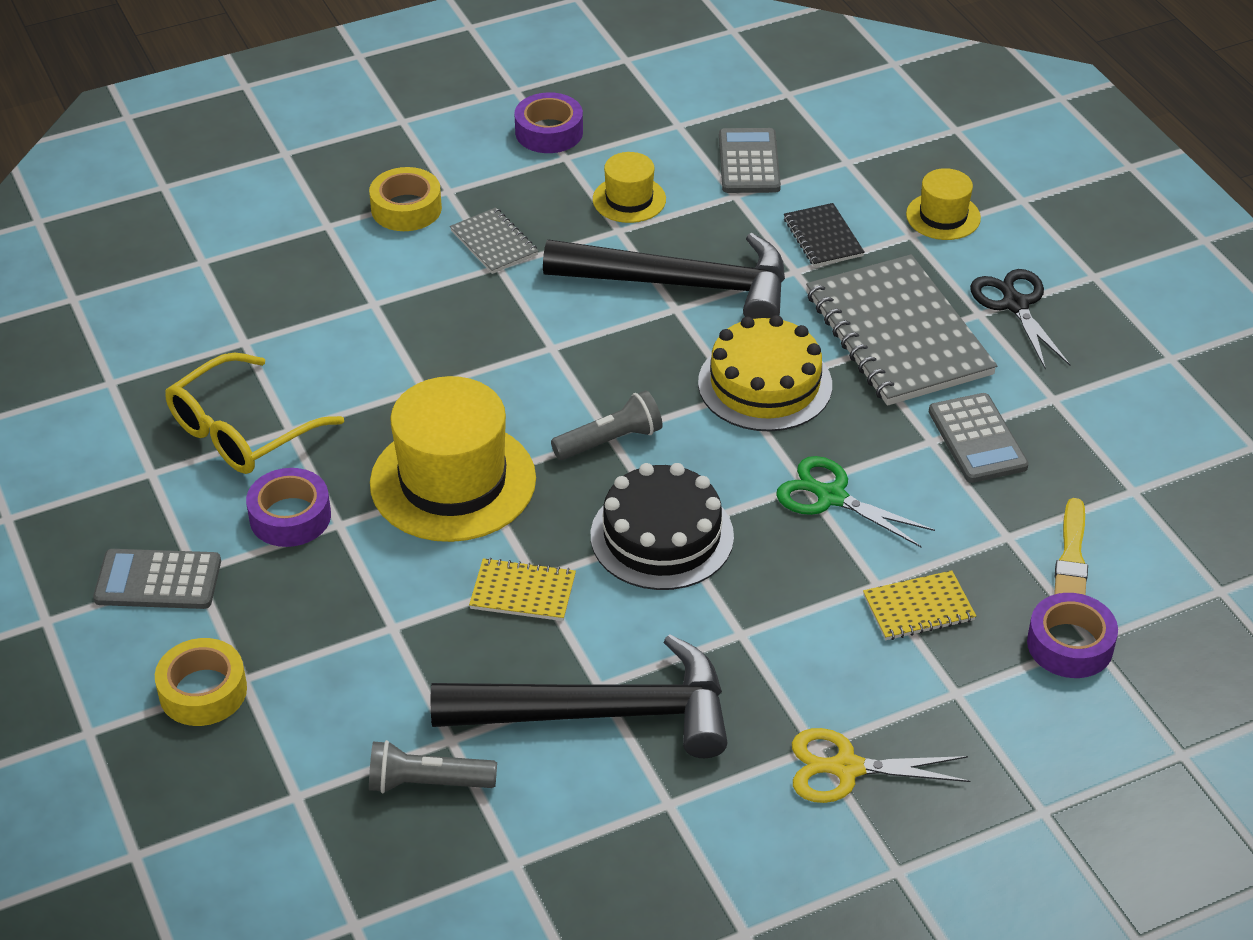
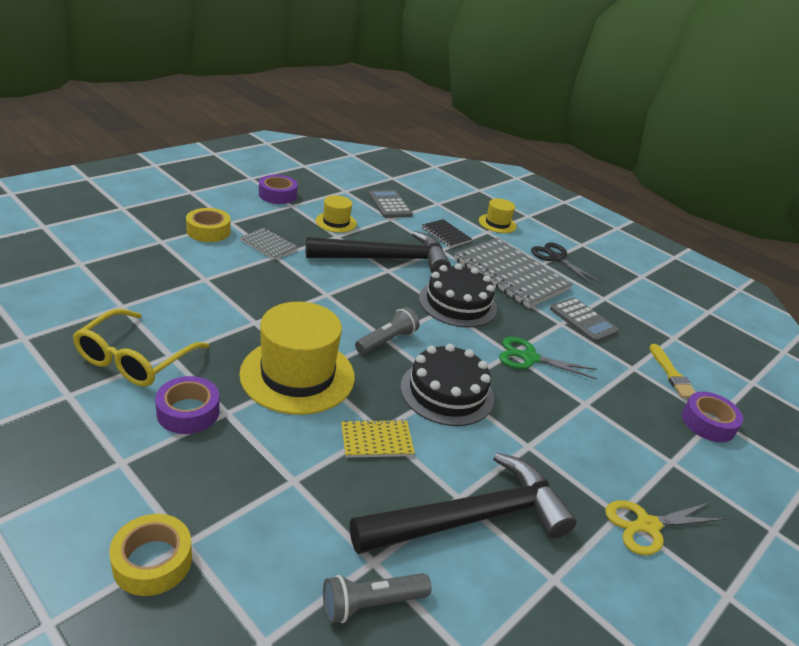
camera: 25 degrees left, 10 degrees down
(158, 581) = (91, 474): grey calculator -> none
(765, 384) = (457, 303): yellow cake -> black cake
(918, 608) = (617, 414): yellow notebook -> none

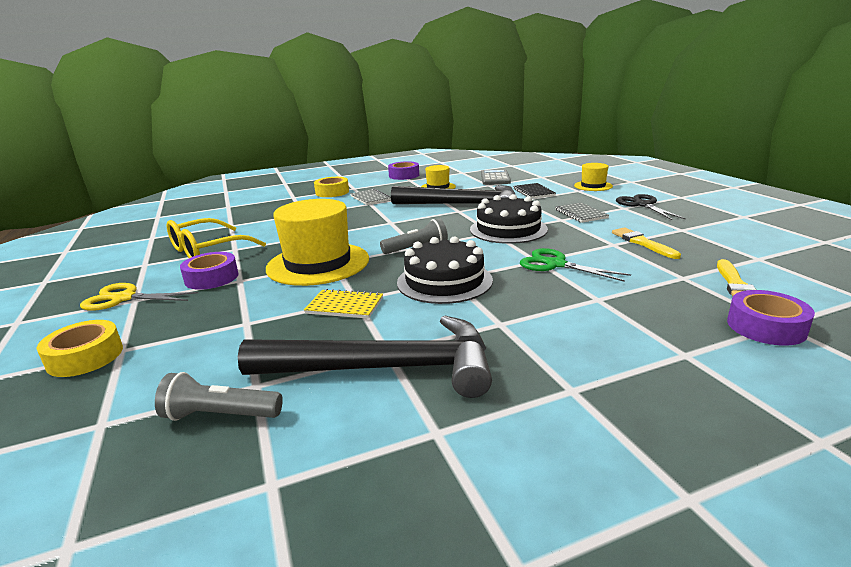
camera: 30 degrees right, 10 degrees down
(510, 275) = (580, 214): grey notebook -> grey notebook, size x0.47
(583, 320) = (642, 243): grey calculator -> yellow brush
(647, 526) = (605, 405): yellow scissors -> yellow scissors (124, 298)

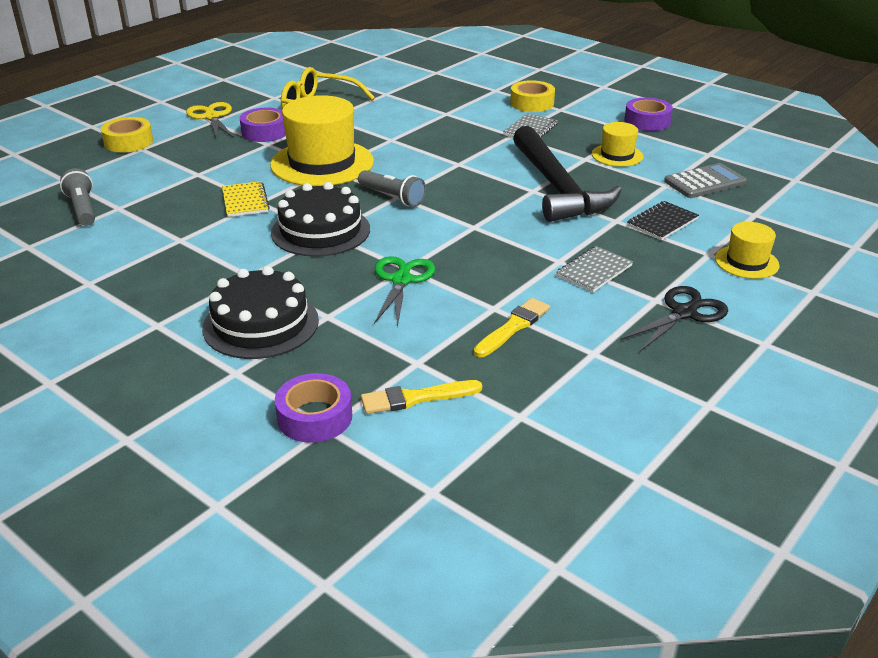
camera: 60 degrees right, 10 degrees up
(383, 368) = (156, 244): black hammer -> none
(508, 229) = (491, 234): black cake -> black cake (261, 324)

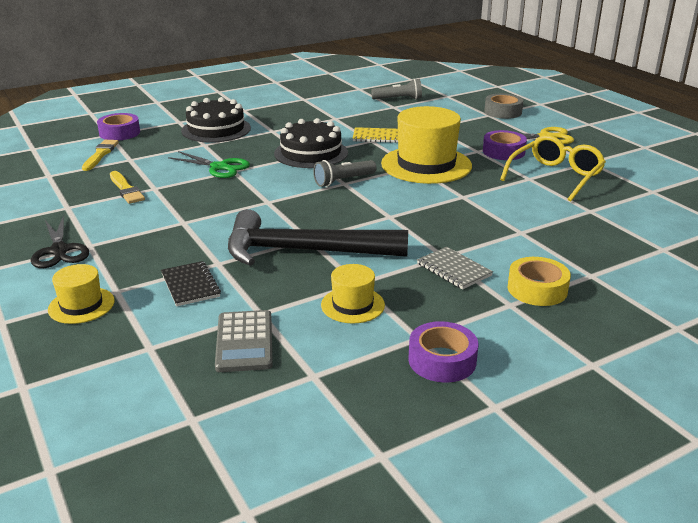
camera: 110 degrees right, 5 degrees down
(128, 142) = (503, 112): yellow tape -> grey tape
(594, 271) = (154, 231): grey notebook -> none

